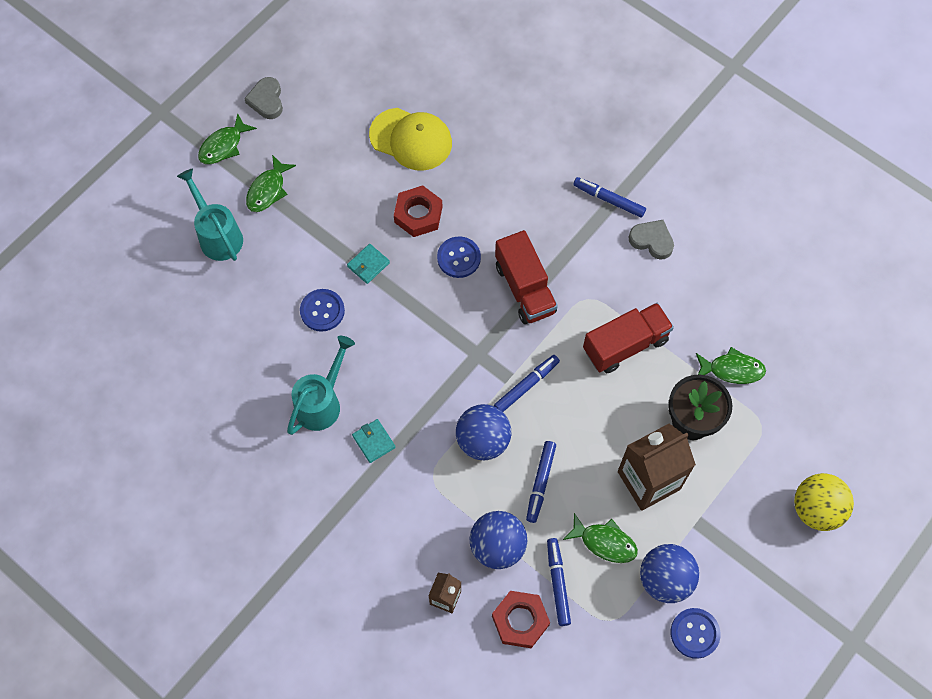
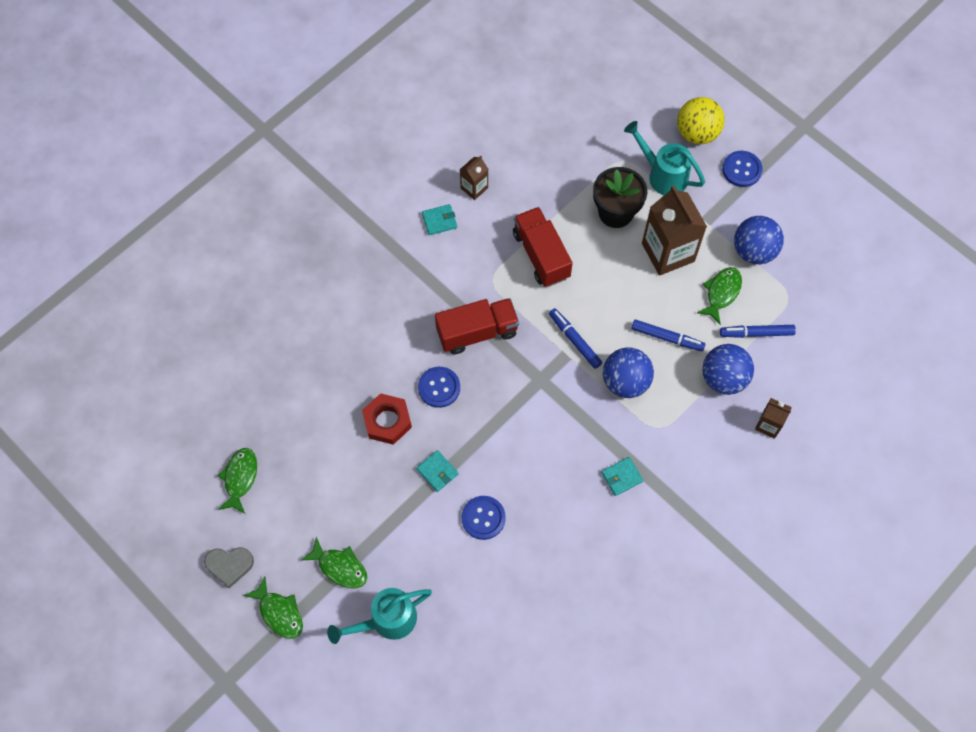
camera: 85 degrees left, 0 degrees up
(322, 402) = (579, 522): turquoise watering can -> turquoise watering can (662, 175)
(411, 139) = (300, 422): yellow cap -> none
(520, 620) = (788, 366): red nut -> none
(609, 200) = (393, 251): blue marker -> none
(652, 240) = (439, 221): grey heart -> turquoise wallet
(694, 633) = (798, 235): blue button -> blue button (741, 169)
(698, 271) = (474, 188): none -> brown carton
(732, 370) = (571, 175): green fish -> green fish (240, 478)

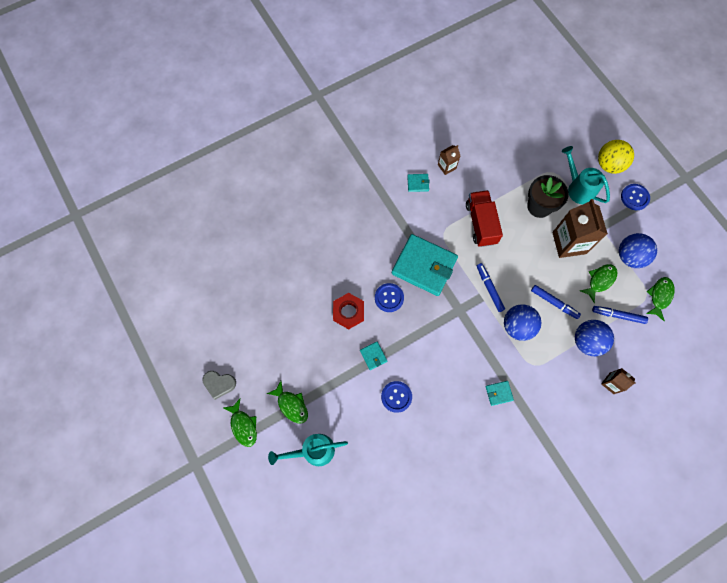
camera: 15 degrees right, 5 degrees up
(240, 478) = (241, 326): green fish -> green fish (659, 296)
(477, 332) = (424, 266): red truck -> turquoise wallet

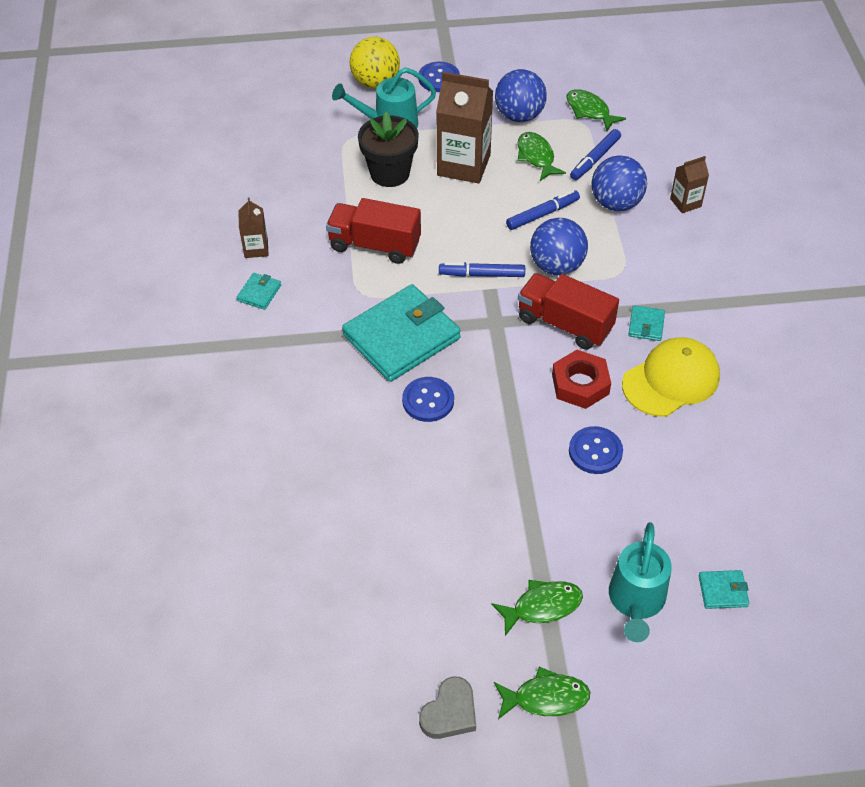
camera: 65 degrees left, 20 degrees down
(348, 312) = (422, 464): red nut -> red nut (580, 384)
(373, 356) = (514, 457): turquoise wallet -> turquoise wallet (723, 591)
(465, 421) = (671, 380): none -> yellow cap
(476, 347) = (565, 324): none -> red truck

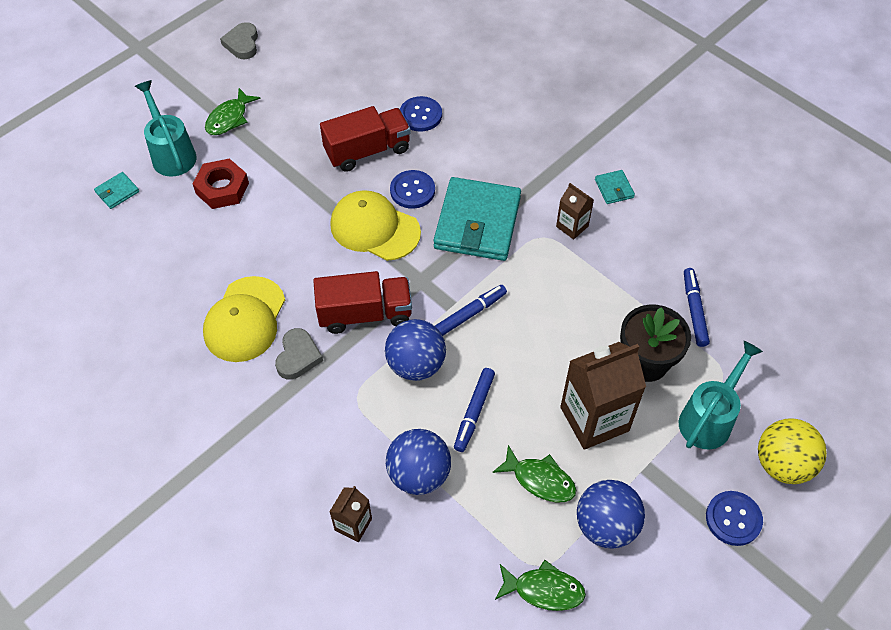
camera: 140 degrees right, 5 degrees up
(256, 248) = (661, 219): brown carton -> brown carton (572, 226)
(375, 245) = (579, 283): red truck -> red truck (367, 151)
(494, 388) = (374, 228): none -> yellow cap
(546, 698) = (193, 78): green fish -> none
(580, 384) = (313, 271): red nut -> red nut (222, 188)
(595, 159) = (482, 519): blue marker -> blue marker (694, 310)
(595, 451) = (264, 228): blue button -> blue button (420, 115)
(646, 325) = (298, 356): turquoise wallet -> grey heart

